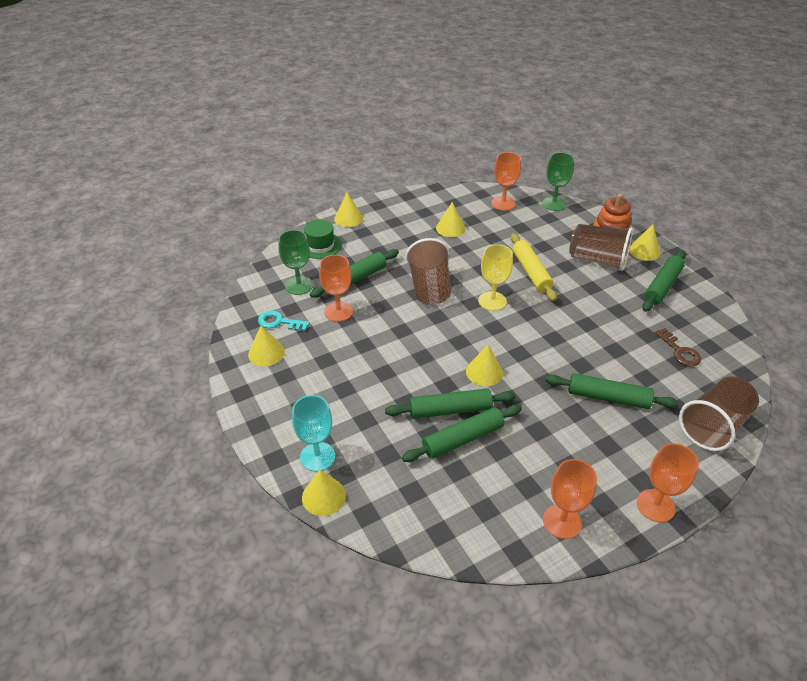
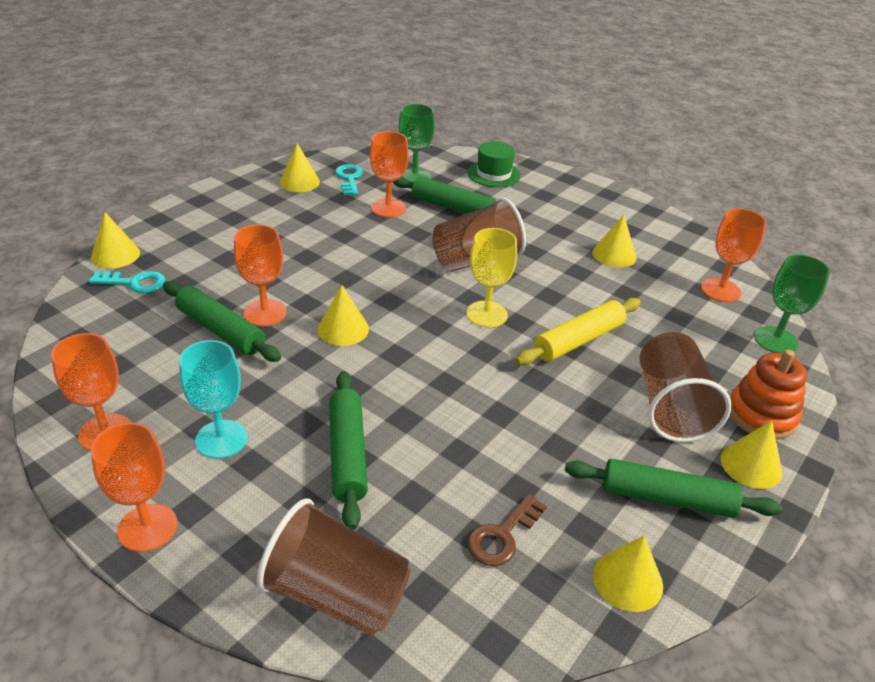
camera: 65 degrees right, 5 degrees down
(317, 456) = (166, 240): turquoise goblet -> turquoise goblet (221, 439)
(348, 218) = (561, 180): yellow cone -> yellow cone (628, 580)
(375, 486) = (135, 283): none -> turquoise key
(450, 410) = (265, 313): green rolling pin -> orange goblet

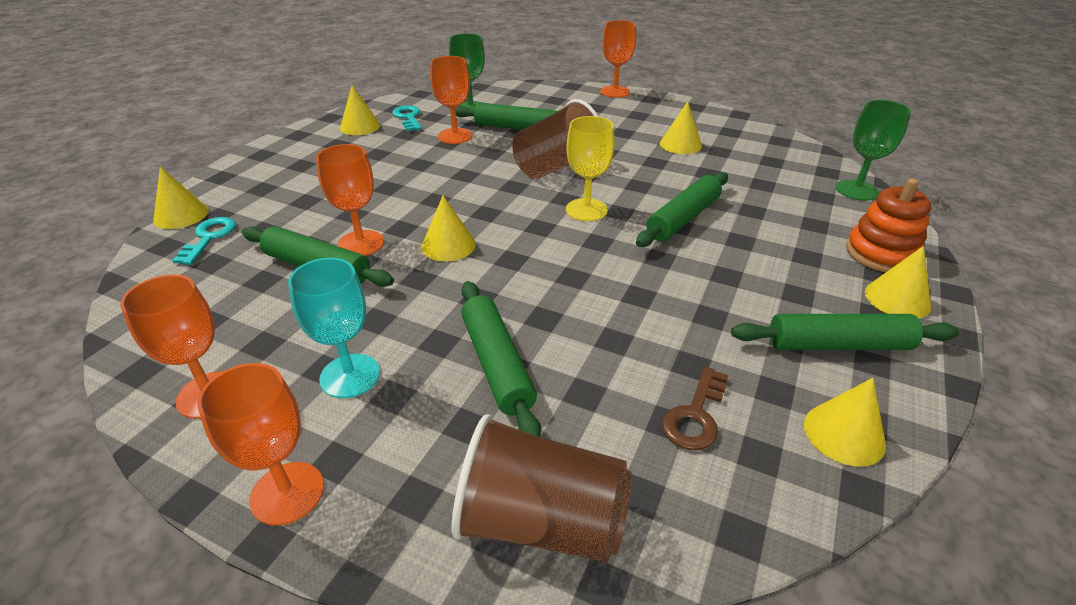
camera: 10 degrees left, 0 degrees up
(135, 283) = (209, 238): turquoise key -> turquoise key turned 75 degrees counterclockwise
(493, 174) = (543, 97): green hat -> none
(578, 340) = (683, 218): yellow rolling pin -> green rolling pin
(670, 407) = (797, 261): brown cup -> none
(720, 290) = (787, 158): orange goblet -> orange goblet (615, 92)

